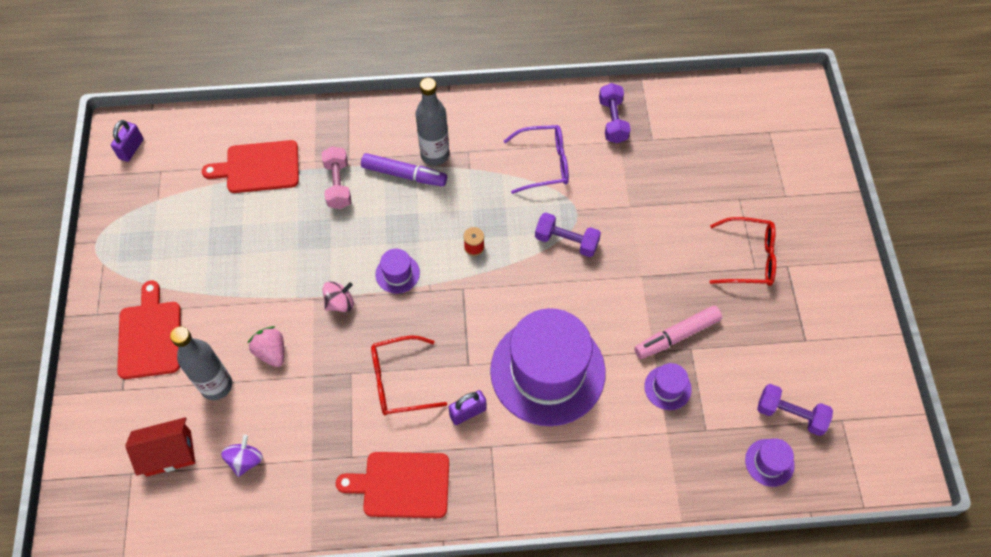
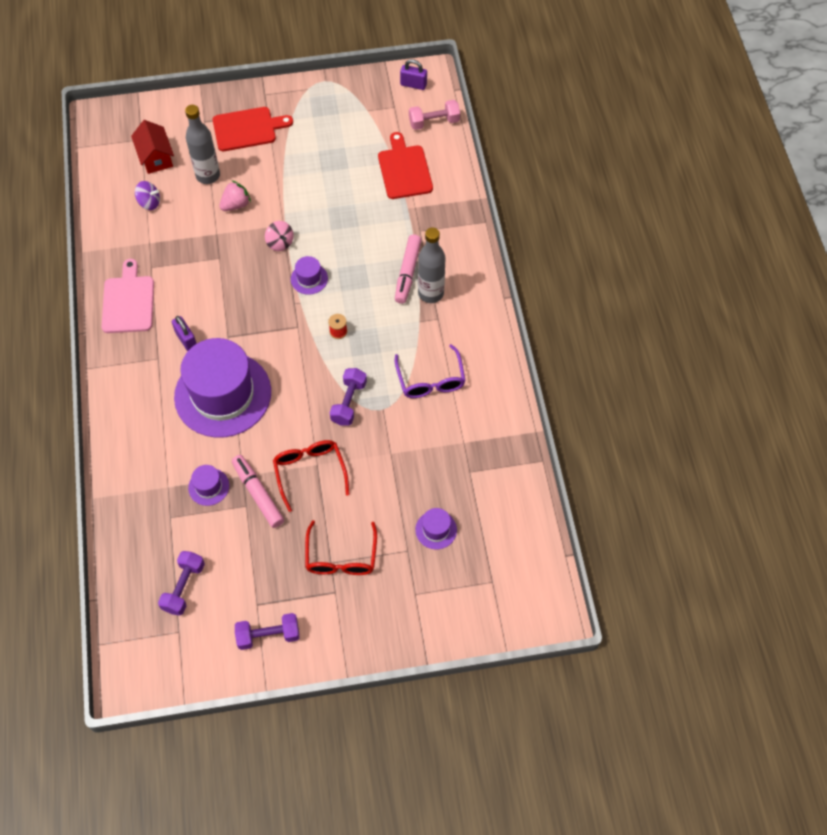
camera: 85 degrees right, 0 degrees up
(338, 185) = (392, 226): pink dumbbell -> pink dumbbell (434, 122)
(399, 381) = (212, 290): red glasses -> red glasses (310, 472)
(401, 485) = (128, 301): red cutting board -> pink cutting board
(404, 174) = (407, 272): purple marker -> pink marker
(612, 121) = (487, 436): purple dumbbell -> purple dumbbell (268, 635)
(769, 462) = (140, 568): purple hat -> purple hat (436, 530)

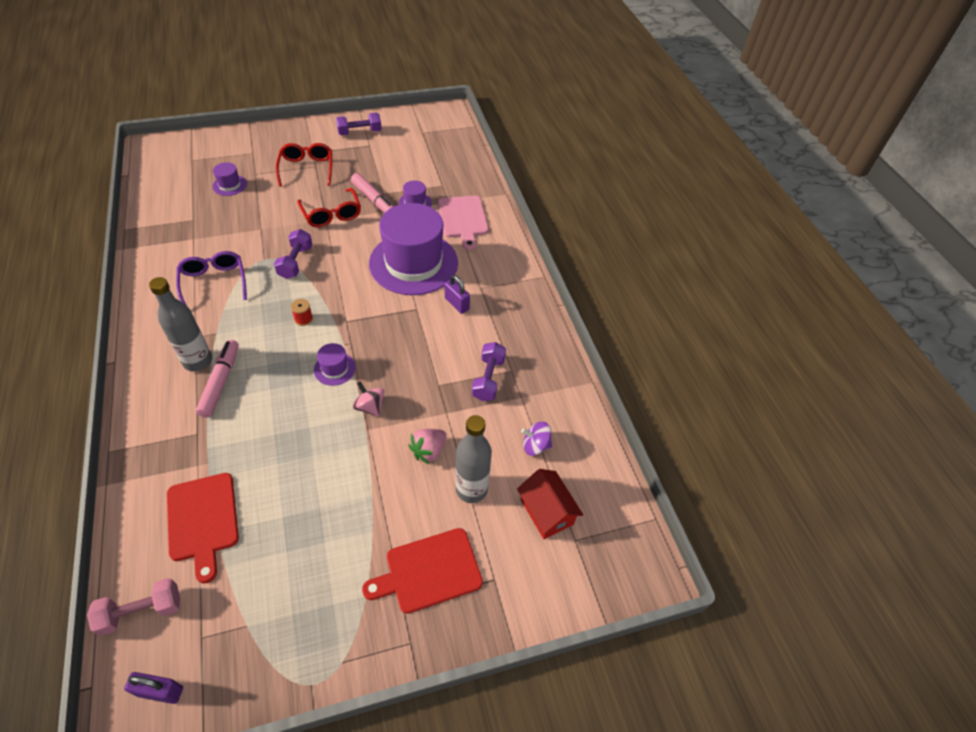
camera: 170 degrees right, 10 degrees down
(128, 301) = (524, 335): pink cutting board -> pink cutting board (463, 219)
(184, 587) = (423, 151): purple dumbbell -> purple dumbbell (488, 379)

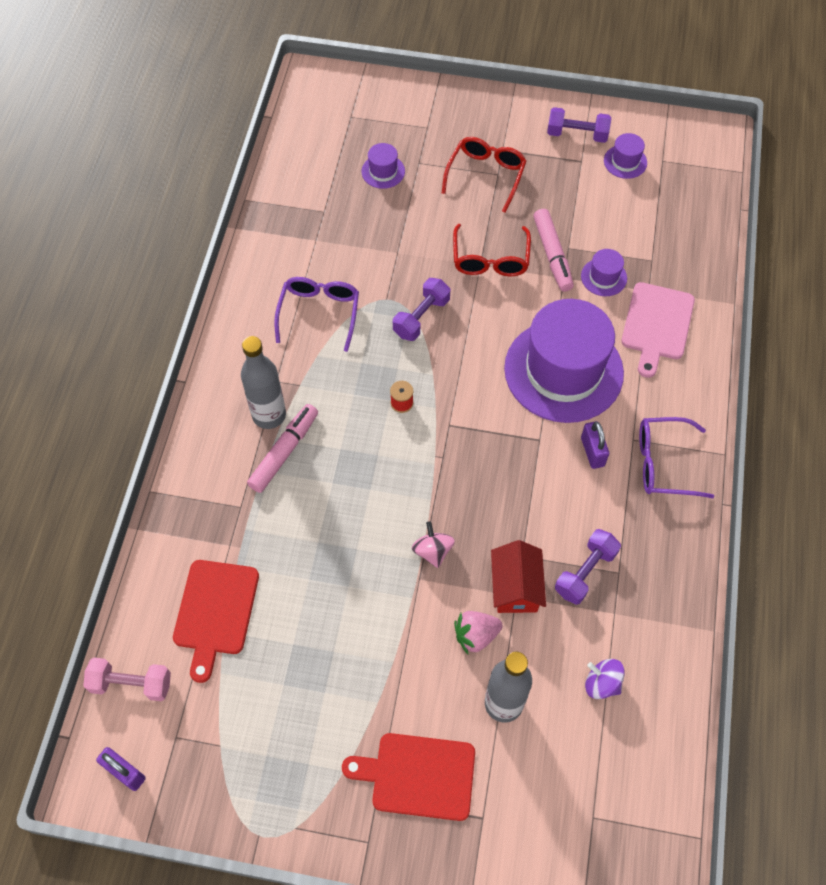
camera: 30 degrees right, 10 degrees up
(334, 369) = (412, 485): purple hat -> purple hat (625, 161)
(507, 295) = (663, 463): none -> purple glasses
(546, 512) = (576, 769): red house -> red house (516, 587)

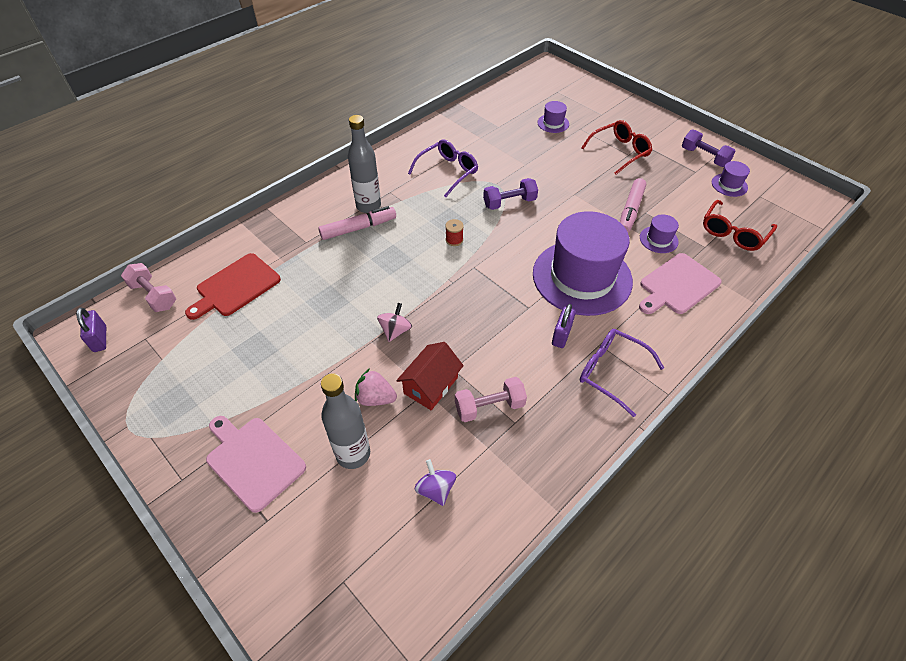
camera: 35 degrees right, 10 degrees down
(418, 776) = (253, 460): red cutting board -> pink cutting board
(490, 260) = (583, 194): red glasses -> red glasses (733, 233)
(585, 572) = (489, 407): purple dumbbell -> pink dumbbell

